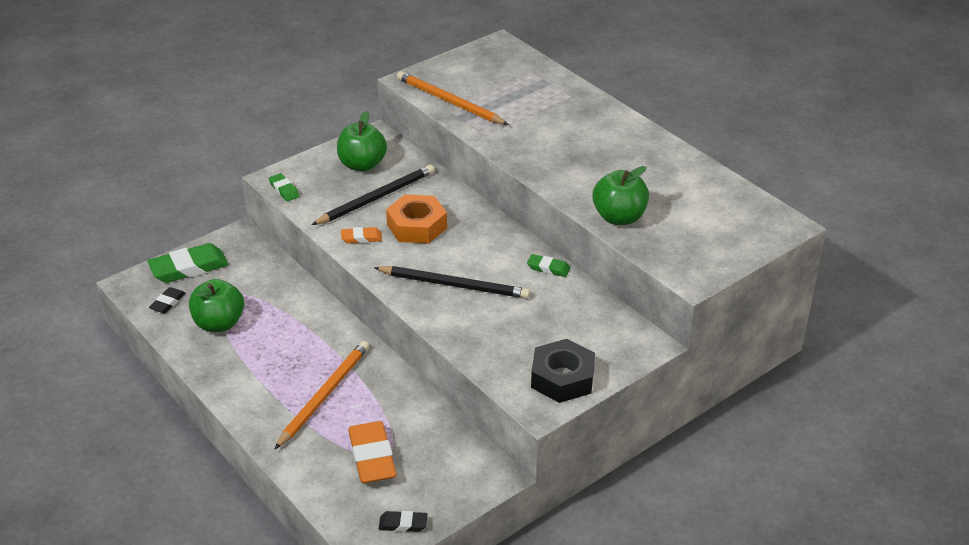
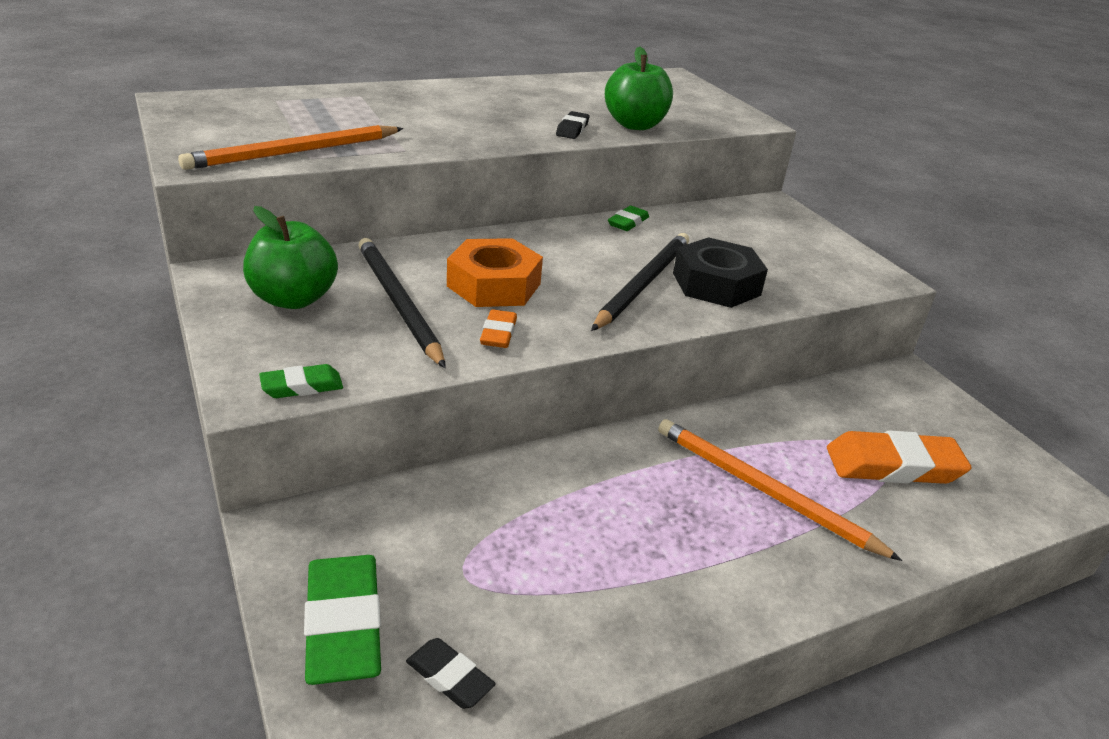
camera: 80 degrees left, 5 degrees down
(219, 323) = (550, 597): green apple -> none
(403, 524) = (1013, 461): black eraser -> black eraser (572, 129)
(562, 378) = (832, 255): black nut -> black nut (716, 284)

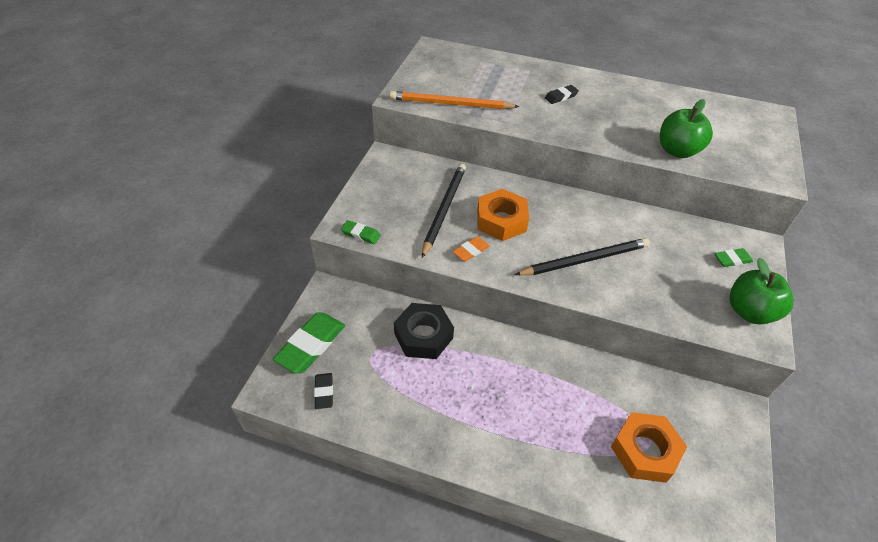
camera: 45 degrees right, 15 degrees up
(293, 299) = (402, 185): green apple -> green apple (749, 311)
(572, 129) = (627, 140): black eraser -> black eraser (561, 97)
(628, 222) = (629, 213): green eraser -> green eraser (732, 259)
(716, 284) = (631, 282): black nut -> black nut (423, 336)
(764, 490) = (548, 411): orange pencil -> none
(893, 466) = (645, 451): orange eraser -> orange nut

